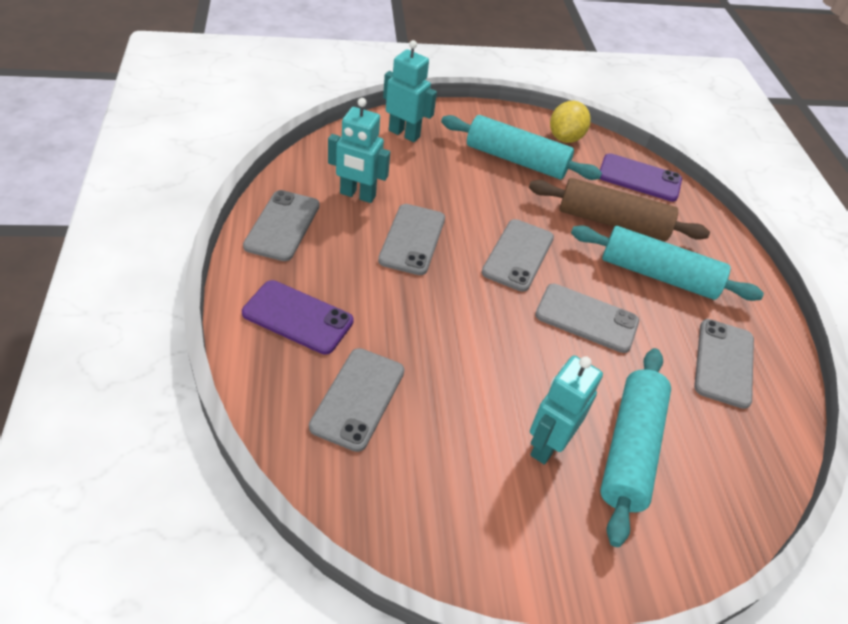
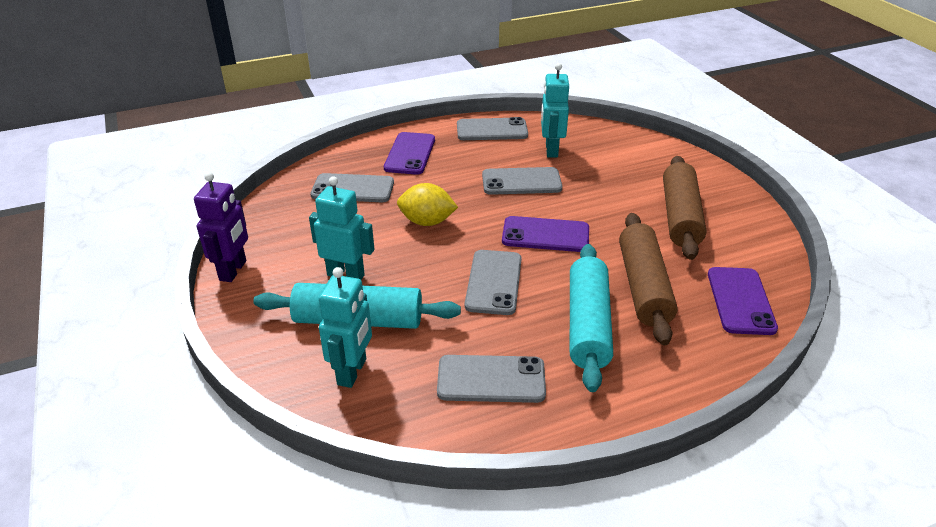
camera: 80 degrees right, 10 degrees down
(404, 134) = (651, 155): turquoise robot -> turquoise robot (352, 372)
(509, 576) = (233, 271): none -> purple robot
(516, 160) = (680, 217): turquoise rolling pin -> brown rolling pin
(518, 255) = (545, 235): grey phone -> purple phone
(565, 138) = (753, 242): yellow lemon -> yellow lemon (427, 222)

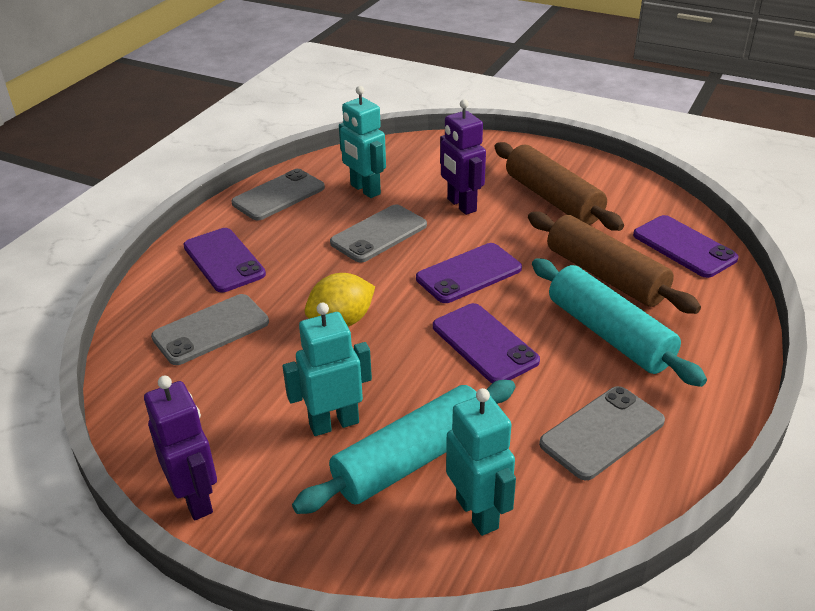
camera: 40 degrees left, 0 degrees up
(493, 282) = (484, 344): grey phone -> purple phone
(603, 189) = (461, 205): none -> purple robot

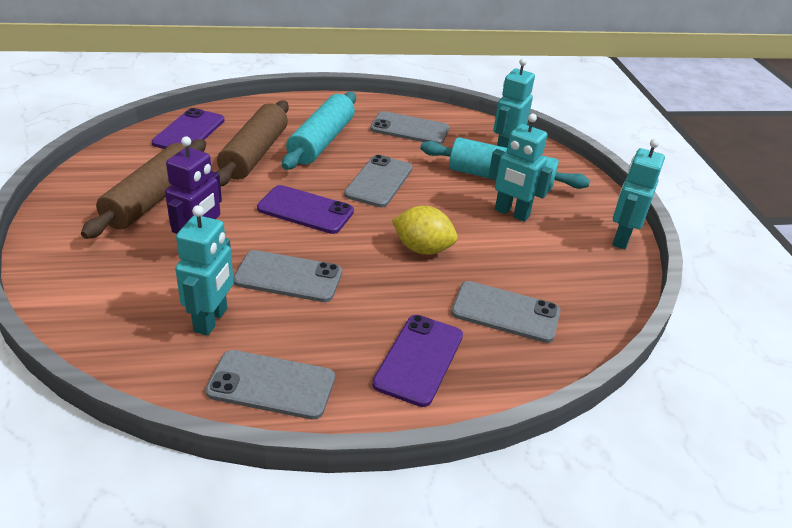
camera: 130 degrees left, 0 degrees up
(196, 499) = (621, 238): purple robot -> turquoise robot
(484, 344) = (379, 181): purple phone -> grey phone

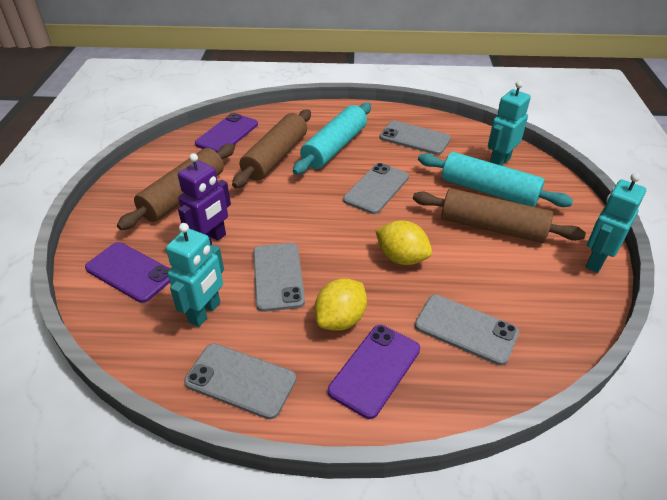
camera: 15 degrees right, 5 degrees up
(288, 277) = (278, 276): grey phone -> grey phone turned 60 degrees clockwise
(305, 210) = (306, 213): purple phone -> purple phone (130, 272)
(370, 314) = (340, 319): none -> yellow lemon
(511, 213) = (492, 227): turquoise robot -> brown rolling pin

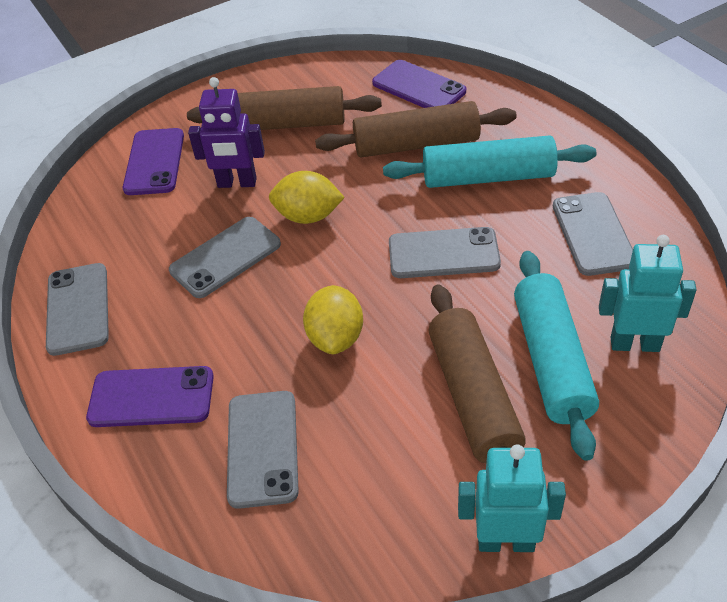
camera: 60 degrees right, 5 degrees up
(205, 312) = (141, 238): turquoise robot -> none
(227, 134) = (418, 87): purple phone -> purple phone turned 45 degrees clockwise
(340, 319) = (201, 336): yellow lemon -> yellow lemon (308, 216)

